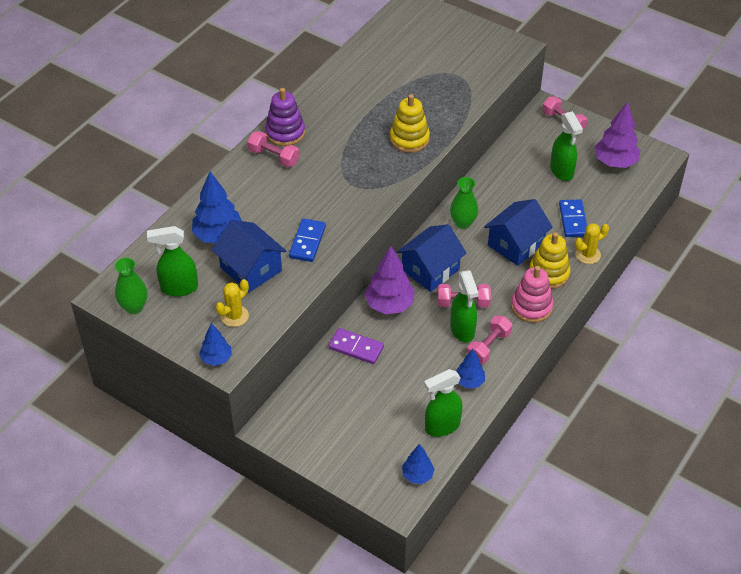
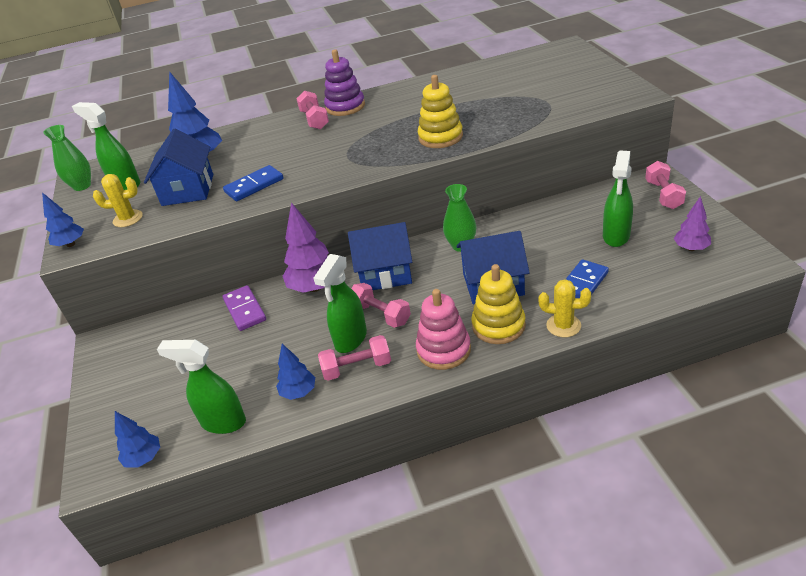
camera: 45 degrees right, 10 degrees down
(615, 162) = (691, 248): purple tree -> purple tree, size x0.59

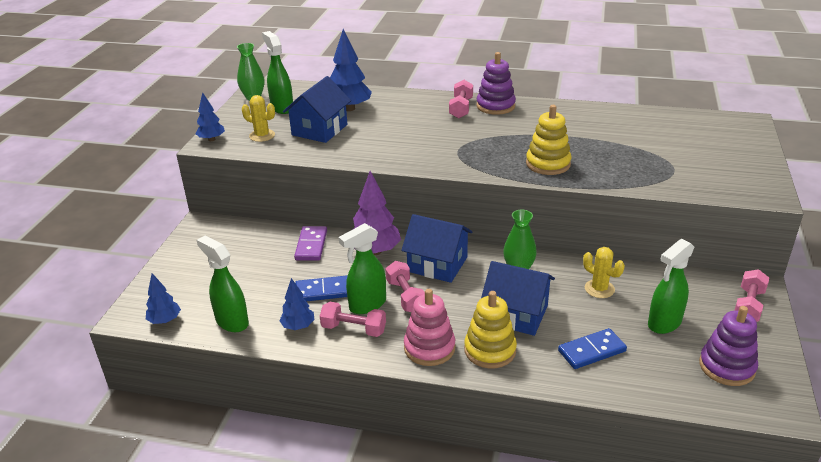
camera: 25 degrees right, 5 degrees down
(254, 186) = (368, 146): blue domino -> blue domino (323, 291)
(563, 326) = (544, 377): yellow cactus -> yellow cactus (599, 289)
(691, 248) = (727, 367): purple tree -> purple stacking toy

